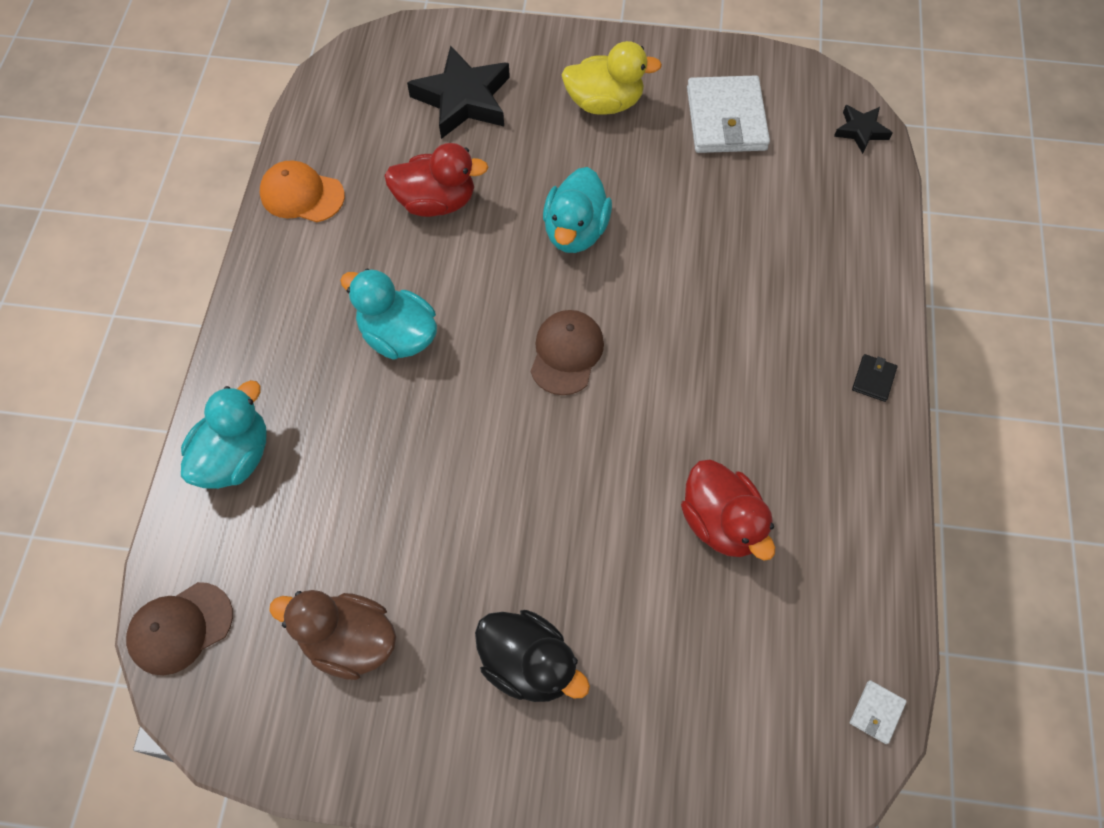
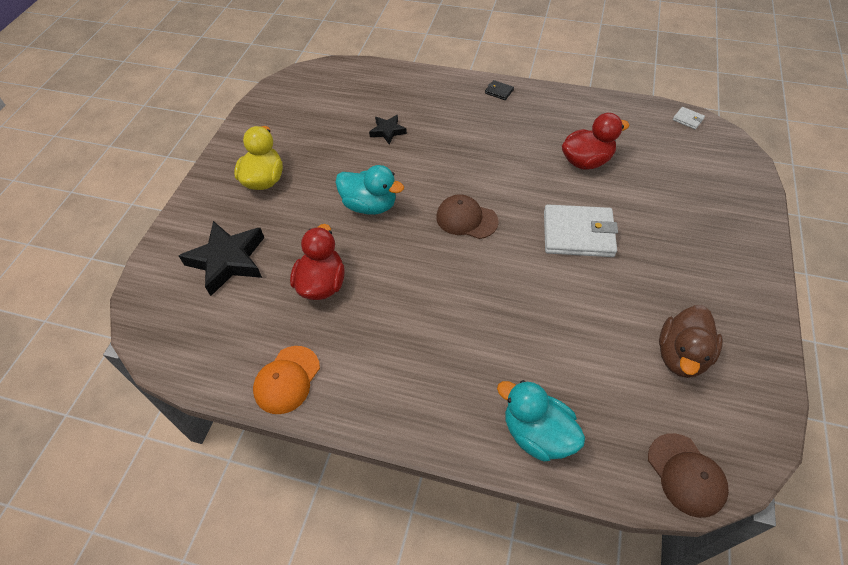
camera: 80 degrees left, 10 degrees down
(398, 335) = (439, 315): turquoise duck -> none
(529, 664) = (683, 257): black duck -> none
(726, 119) = (301, 124): white wallet -> white wallet (578, 234)
(861, 131) = (330, 71): black star -> black star (388, 131)

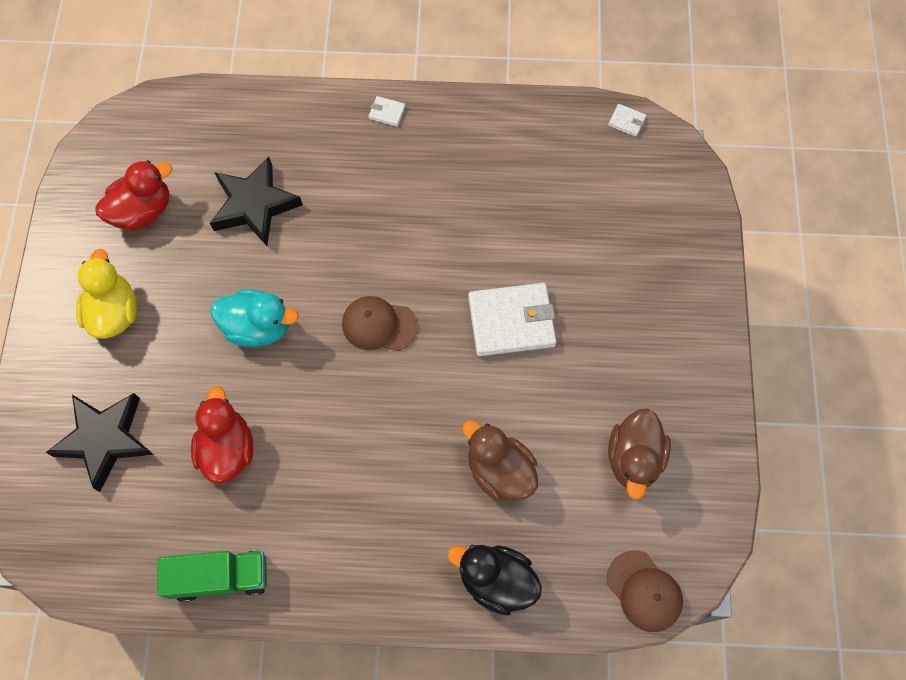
camera: 15 degrees left, 15 degrees up
(287, 380) = (220, 577): orange cap -> green truck
(388, 131) = (255, 205): black star -> black star, size x1.90
(499, 91) = (387, 112): black wallet -> white wallet
(537, 434) = (496, 580): turquoise duck -> black duck
(553, 342) = (499, 470): none -> brown duck
(586, 161) = (510, 211): red duck -> red duck (143, 211)

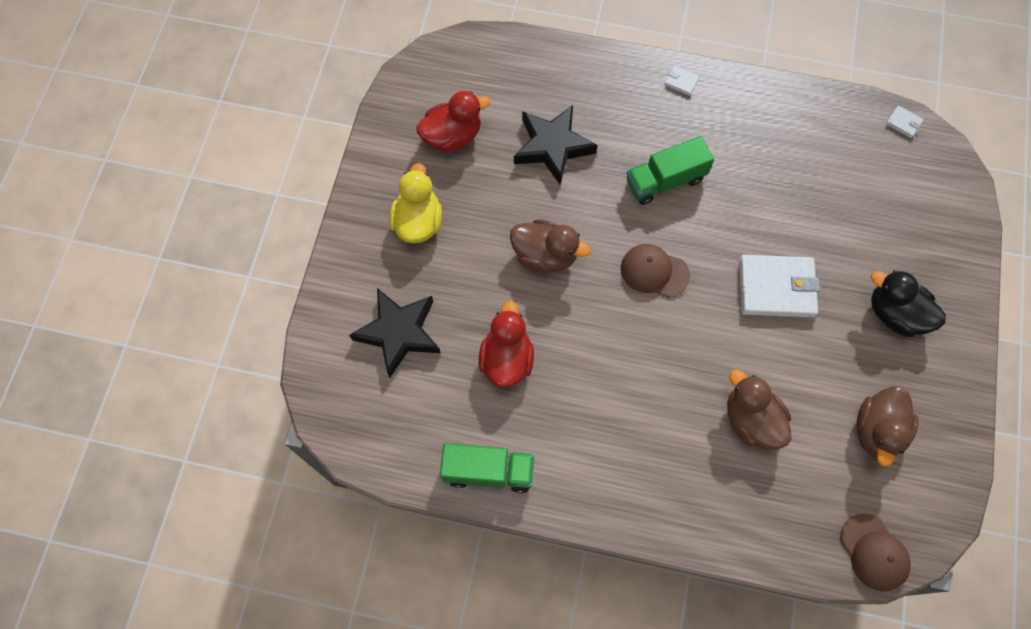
camera: 10 degrees right, 0 degrees up
(258, 327) = (545, 255): turquoise duck -> brown duck
(380, 223) = (665, 181): none -> green truck
(496, 580) = (737, 518): black duck -> black duck (895, 314)

